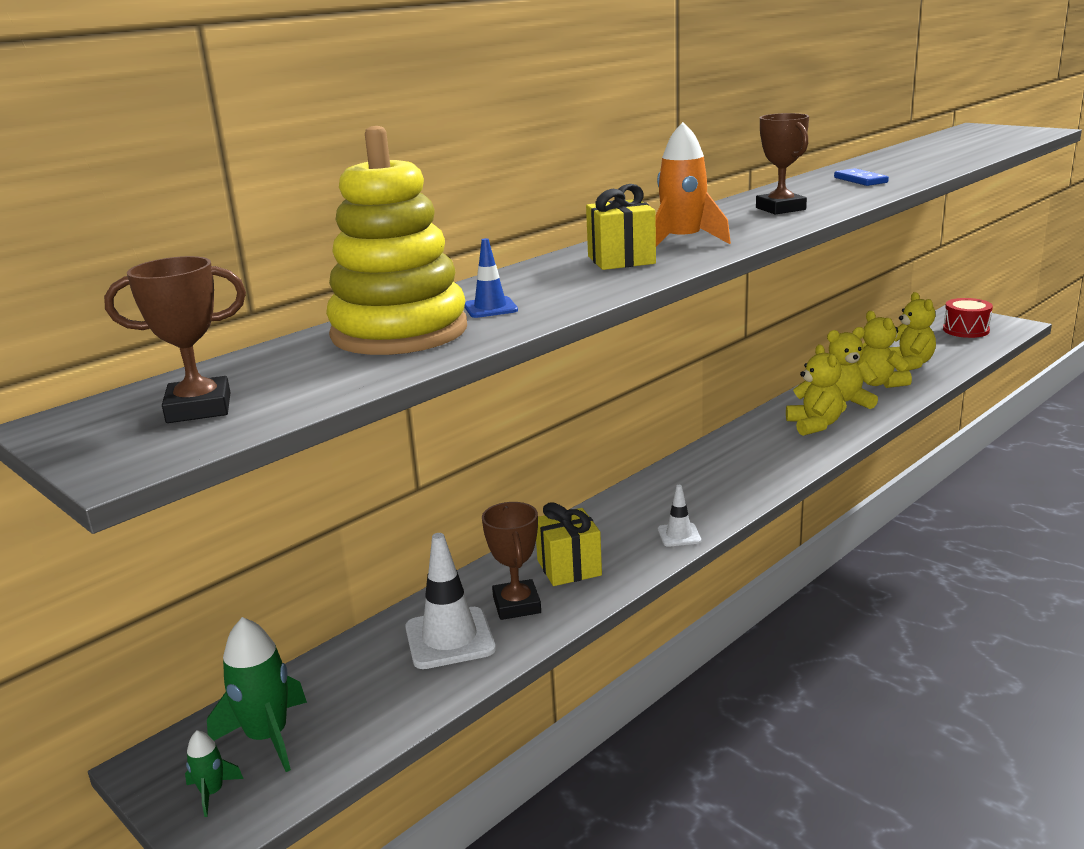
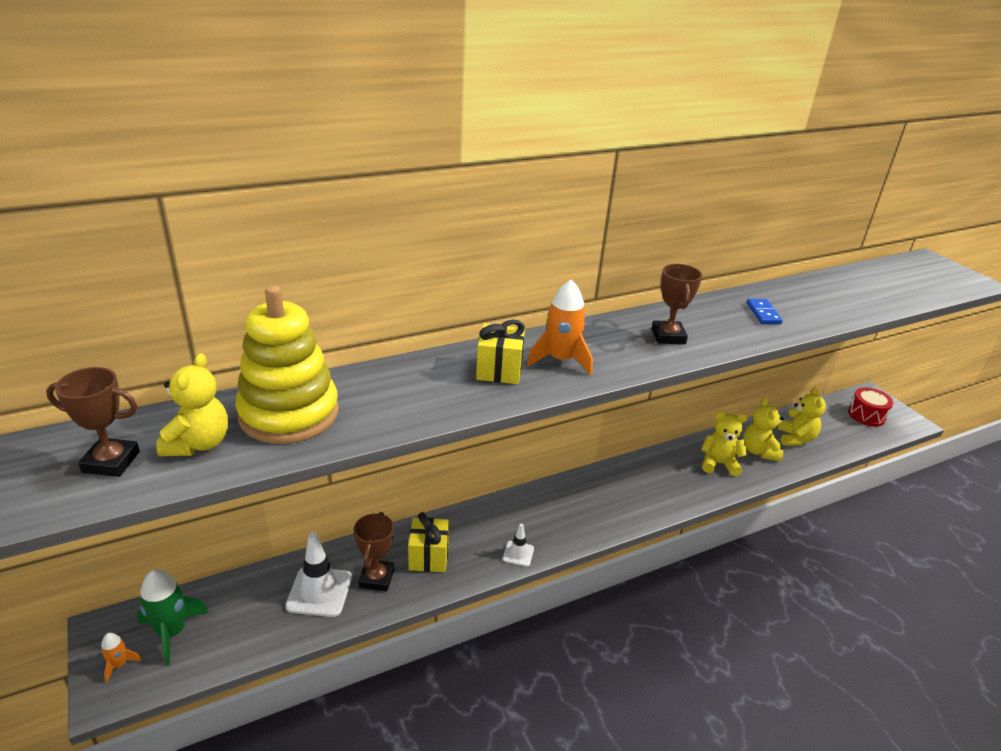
camera: 15 degrees right, 10 degrees up
(212, 792) = (119, 664): green rocket -> orange rocket
(490, 308) = (366, 404): blue traffic cone -> none
(814, 425) = (681, 479): yellow teddy bear -> yellow teddy bear (198, 444)

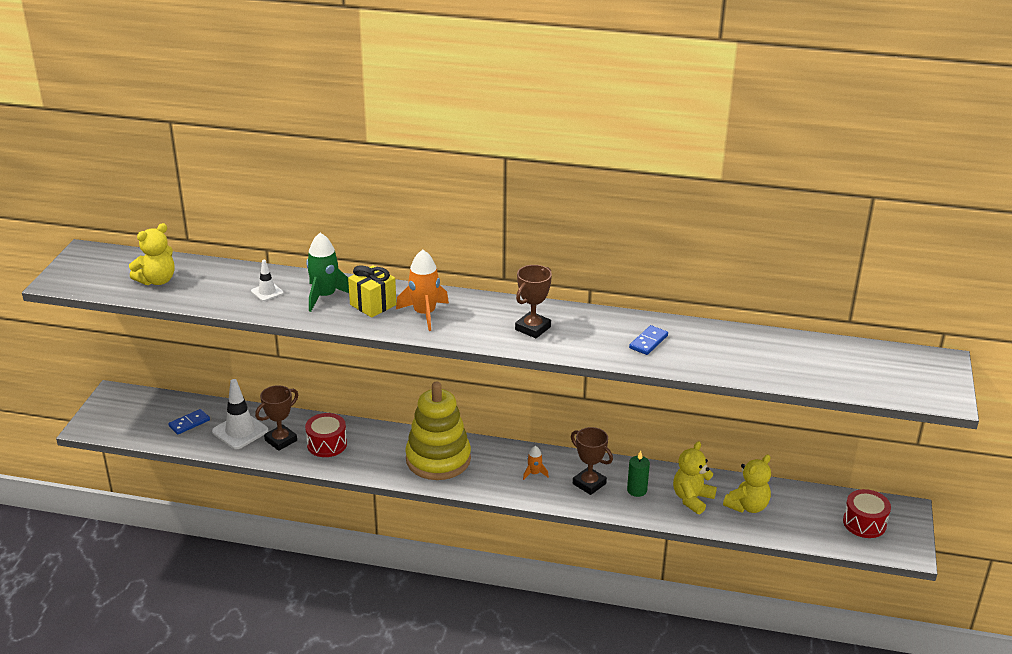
camera: 40 degrees right, 0 degrees up
(111, 462) = (110, 273): brown trophy -> brown trophy (589, 484)
(119, 664) = (105, 416): orange rocket -> orange rocket (534, 473)
(172, 632) = (143, 413): green rocket -> green rocket (325, 296)
(247, 614) = (189, 423): none -> blue domino
(289, 414) = (219, 282): yellow stacking toy -> yellow stacking toy (438, 459)
(428, 557) = (327, 444): yellow gift -> red drum
(518, 553) = (388, 471): white traffic cone -> white traffic cone (267, 292)
(718, 463) = (637, 490): yellow teddy bear -> green candle

